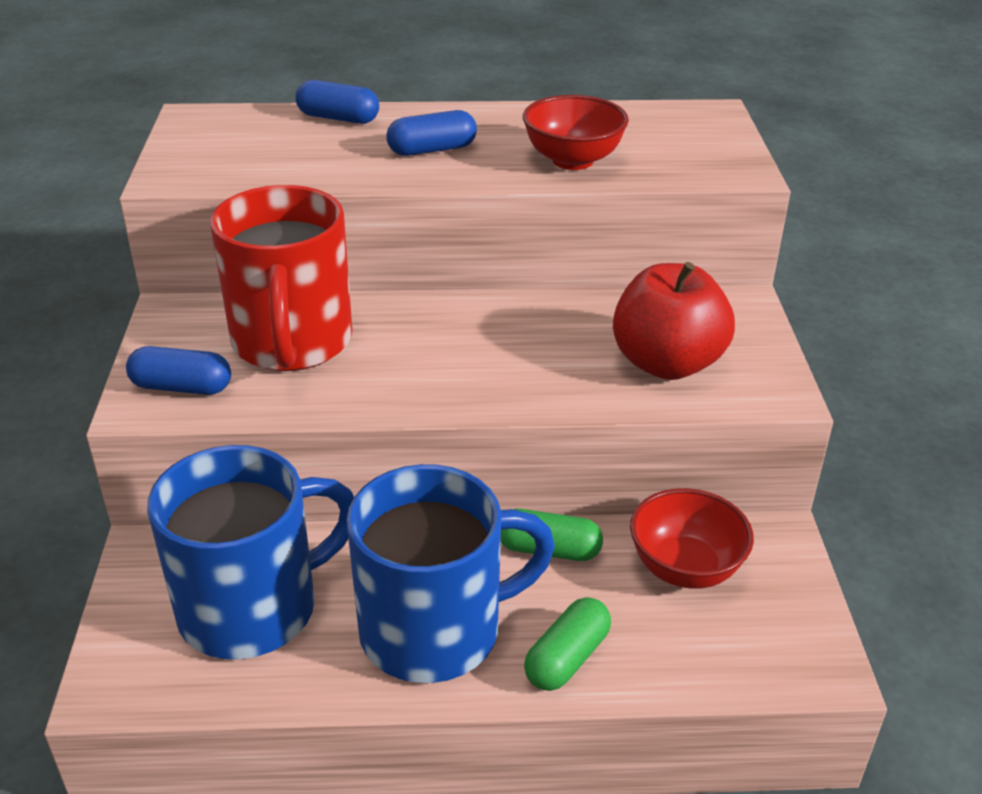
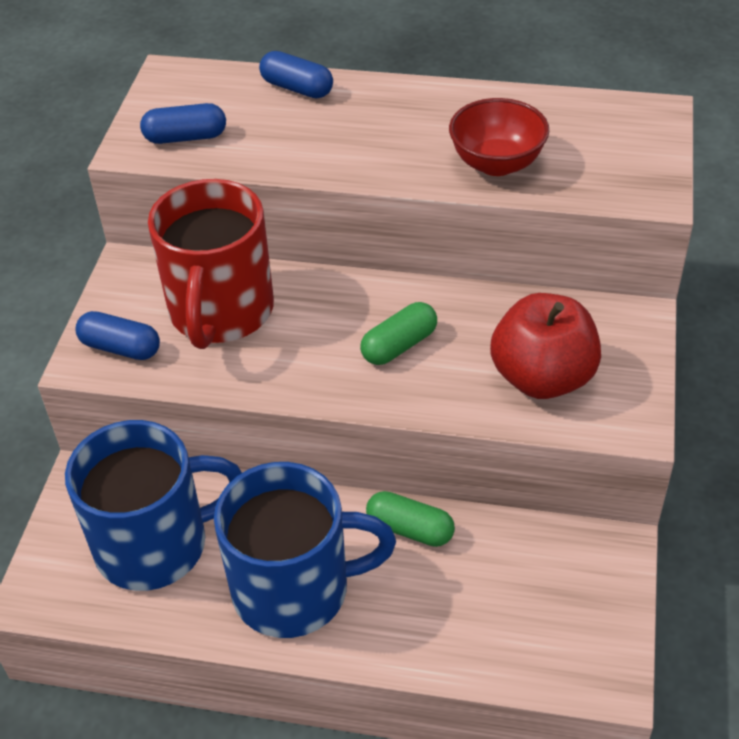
camera: 15 degrees right, 10 degrees up
(432, 150) = (370, 137): blue capsule -> blue capsule (185, 137)
(567, 658) = (395, 633): green capsule -> green capsule (399, 345)
(685, 568) = (522, 566): red bowl -> none

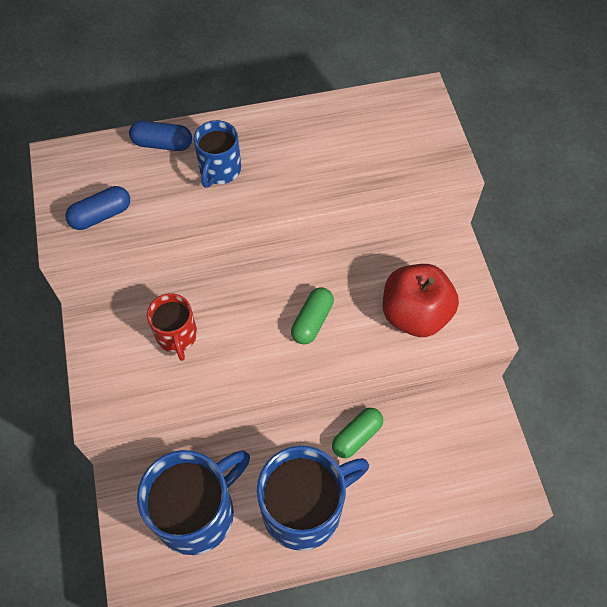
camera: 25 degrees left, 15 degrees up
(120, 348) = (119, 391): blue capsule -> none
(221, 312) = (177, 336): red mug -> red mug, size x0.53
(350, 128) = (219, 170): none -> blue mug
(410, 529) = (357, 436): green capsule -> green capsule turned 45 degrees counterclockwise
(496, 163) = (337, 171): red bowl -> none

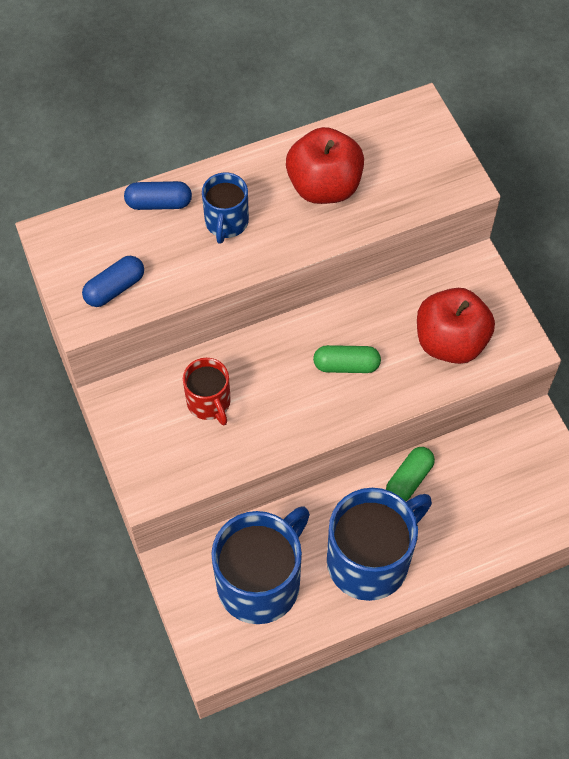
camera: 10 degrees left, 0 degrees up
(312, 321) = (346, 365): green capsule -> green capsule turned 75 degrees clockwise
(318, 150) = (324, 186): none -> red apple

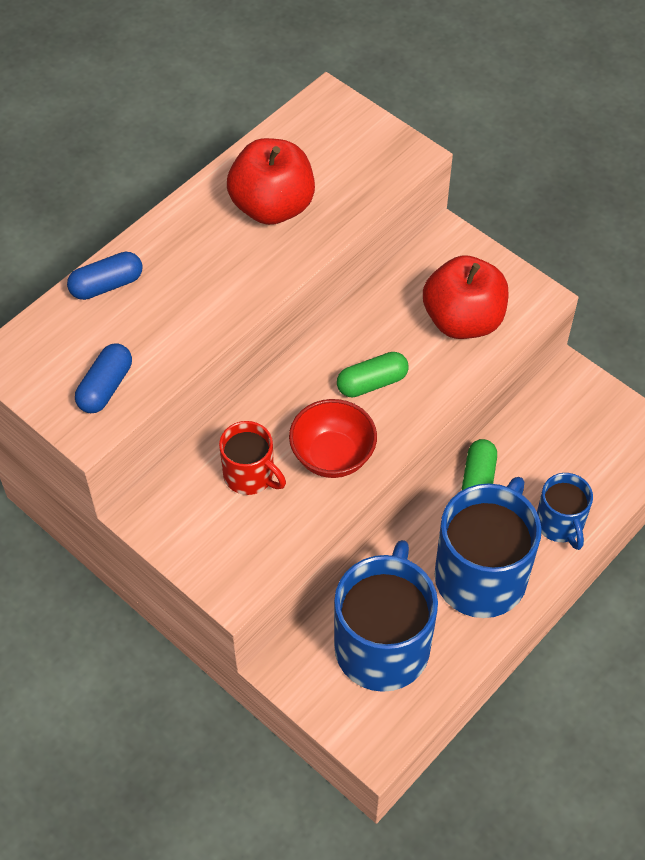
camera: 25 degrees left, 5 degrees down
(226, 222) = (190, 278): blue mug -> blue mug (560, 524)
(282, 414) = (332, 456): none -> red bowl

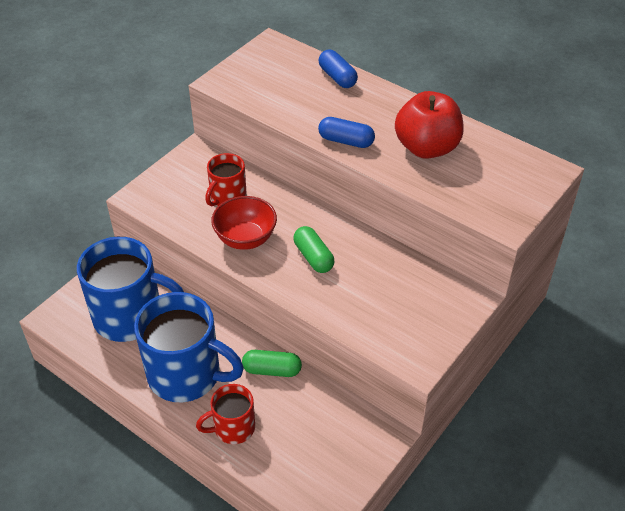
camera: 85 degrees right, 10 degrees down
(105, 387) = (253, 85): blue capsule -> blue capsule (346, 141)
(463, 320) = (384, 311): red apple -> none
(560, 524) = (233, 428): blue mug -> red mug

